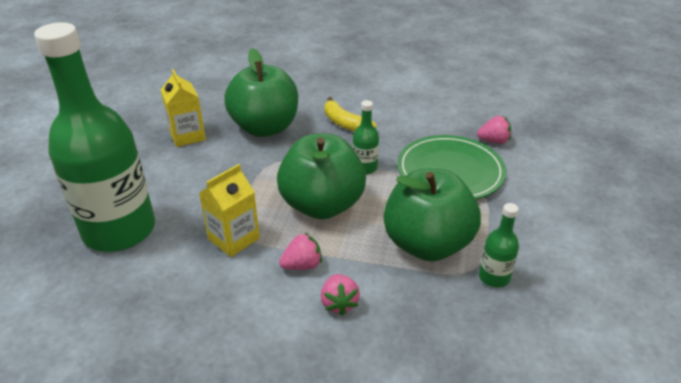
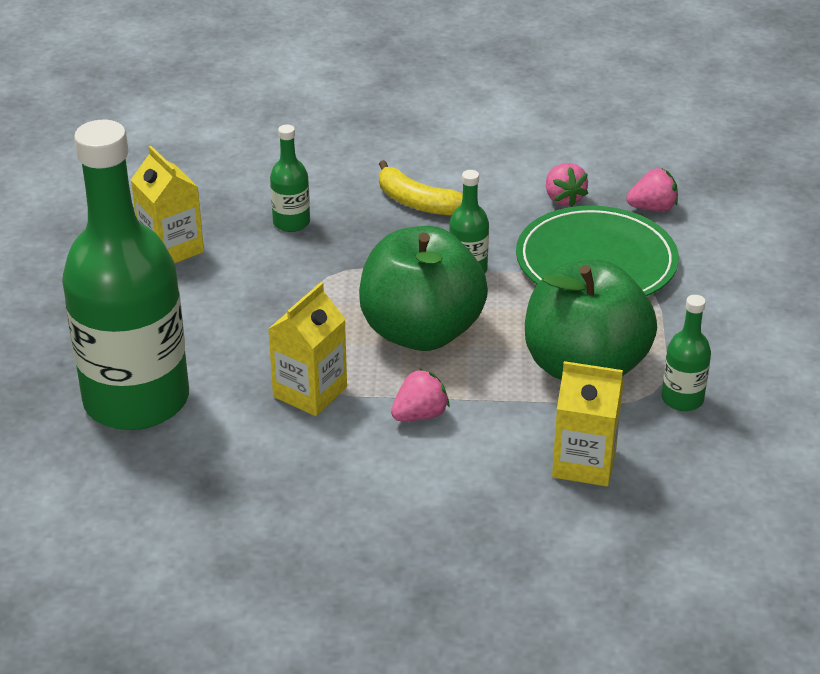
camera: 10 degrees left, 0 degrees up
(265, 128) = (291, 222): green apple -> green bottle
(339, 303) = (485, 455): pink strawberry -> pink strawberry (563, 198)
(411, 320) = (584, 463): none -> yellow carton

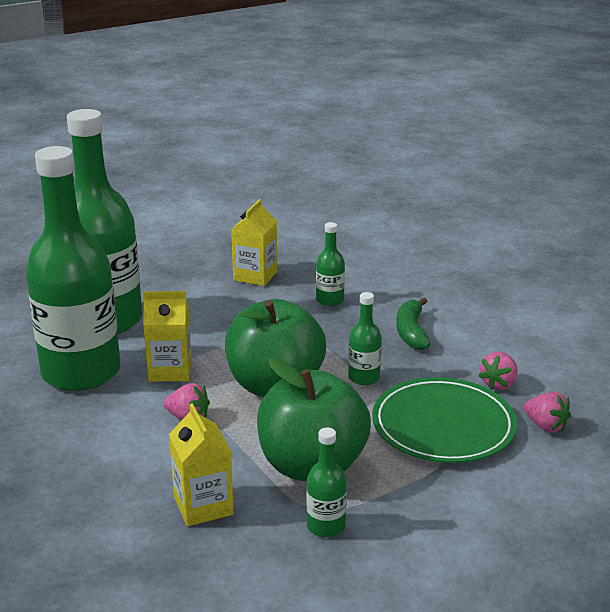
camera: 55 degrees right, 10 degrees down
(237, 461) = (81, 372): none -> green bottle
(417, 202) = (411, 332): yellow banana -> green banana

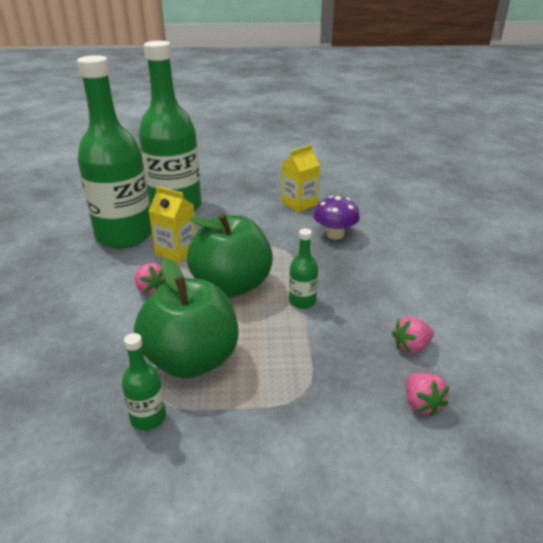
camera: 30 degrees right, 5 degrees up
(203, 506) = (87, 360): yellow carton -> none
(330, 300) = (335, 234): green bottle -> purple mushroom
(411, 332) = (375, 277): green banana -> none
(443, 425) = (328, 366): green plate -> none

